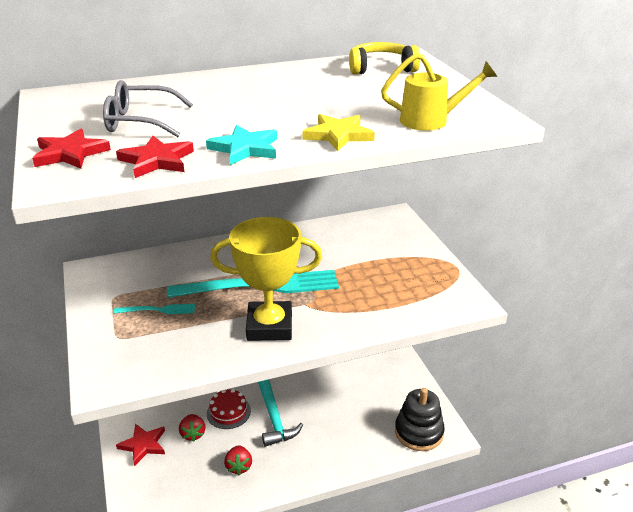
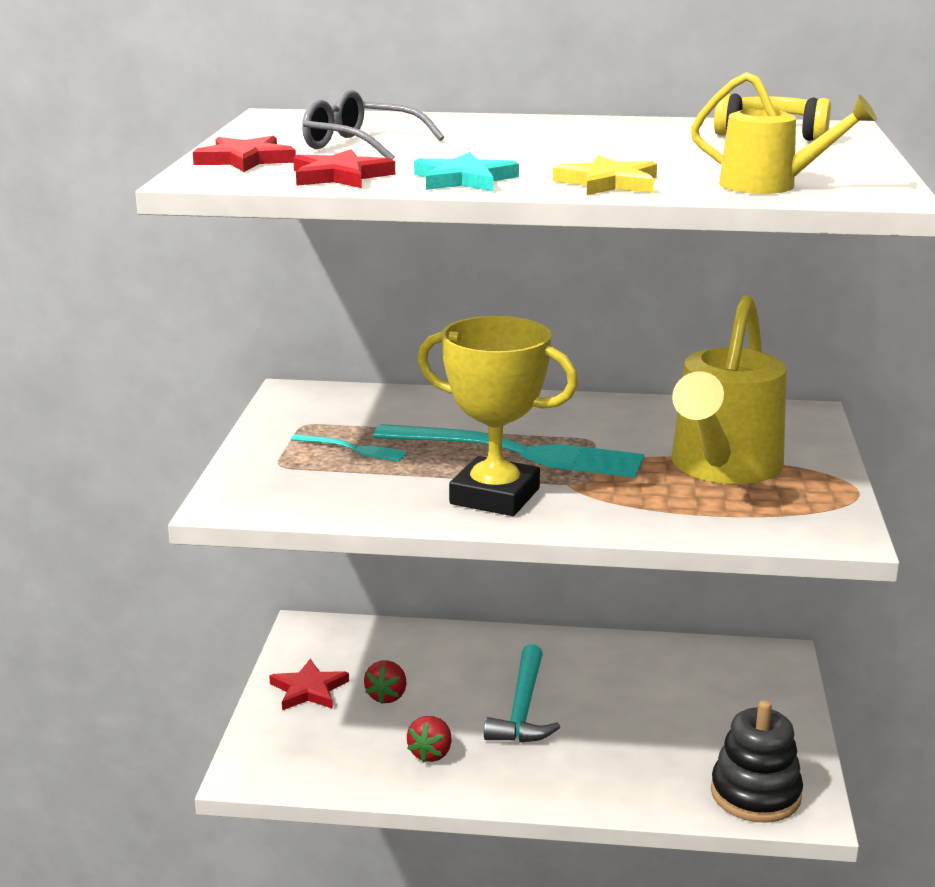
camera: 25 degrees right, 10 degrees down
(228, 412) = (456, 684): red cake -> none
(379, 268) = (722, 467): none -> yellow watering can

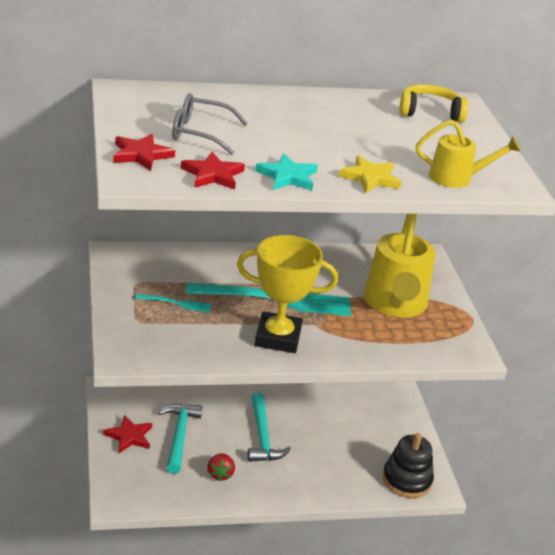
camera: 20 degrees left, 10 degrees up
(387, 696) = (179, 436): red strawberry -> turquoise hammer

